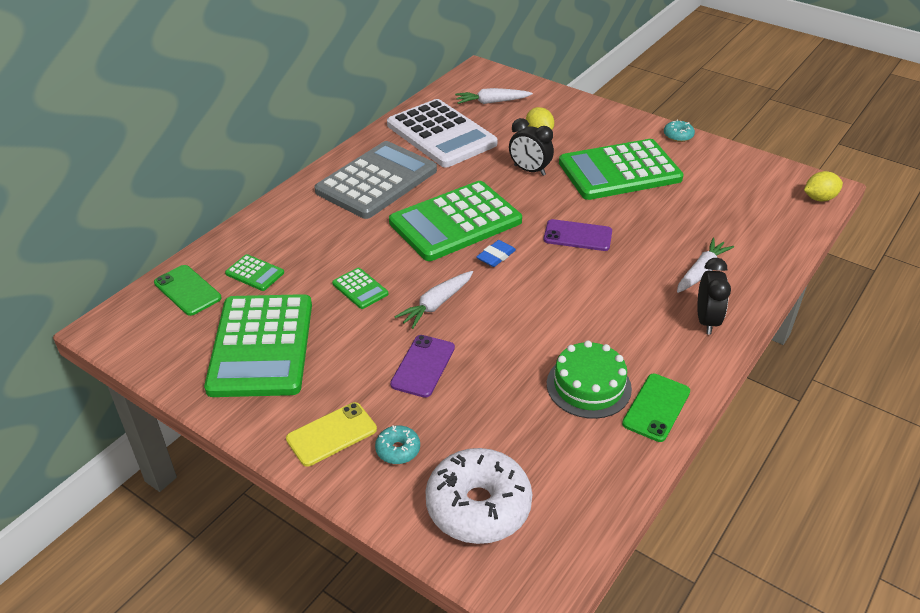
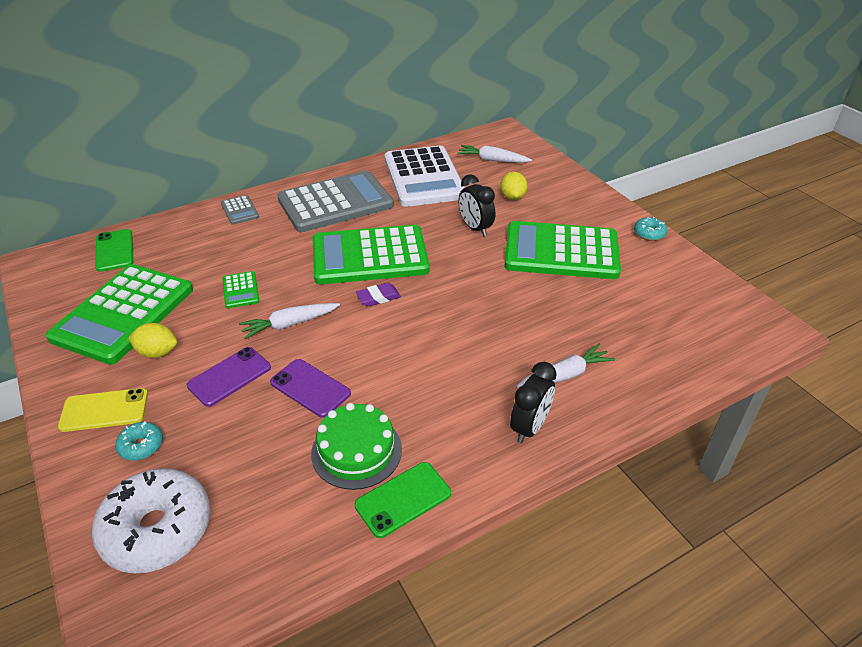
camera: 25 degrees right, 0 degrees up
(255, 273) = (174, 252): green calculator -> none
(285, 214) = (240, 210): none -> grey calculator
(496, 256) = (378, 297): blue eraser -> purple eraser
(577, 236) = (469, 301): purple phone -> purple phone (310, 388)
(819, 198) = (759, 338): yellow lemon -> yellow lemon (157, 352)

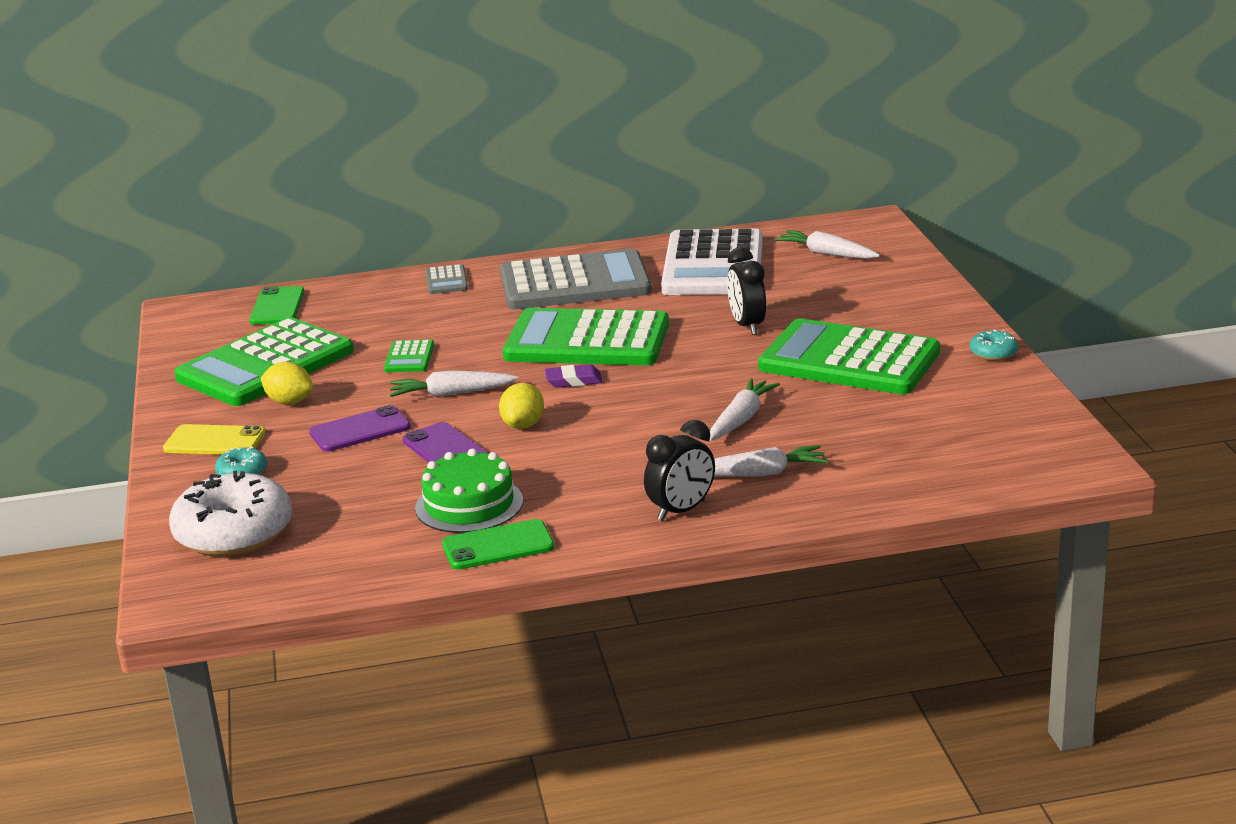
camera: 20 degrees right, 15 degrees down
(512, 197) = (825, 297): yellow lemon -> yellow lemon (523, 425)
(520, 319) = (741, 419): none -> white carrot

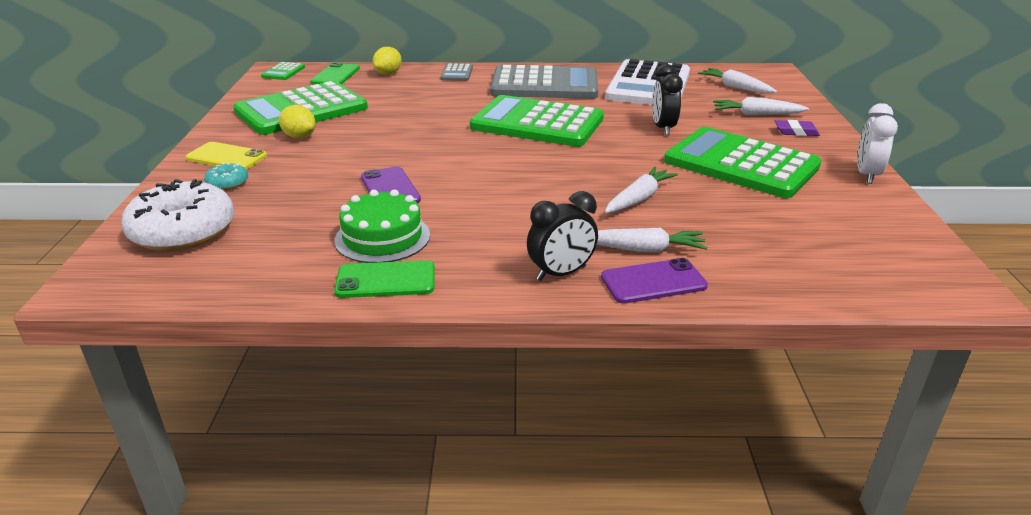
camera: 10 degrees right, 5 degrees up
(360, 430) = (335, 164): purple phone -> purple phone (653, 281)
(409, 357) = (403, 118): green calculator -> green calculator (283, 72)
(451, 394) = (418, 147): white carrot -> white carrot (756, 114)
(523, 425) = (460, 178): yellow lemon -> yellow lemon (388, 73)
(573, 380) = (514, 150): purple eraser -> purple eraser (796, 132)
(993, 353) = (867, 175): turquoise donut -> white clock

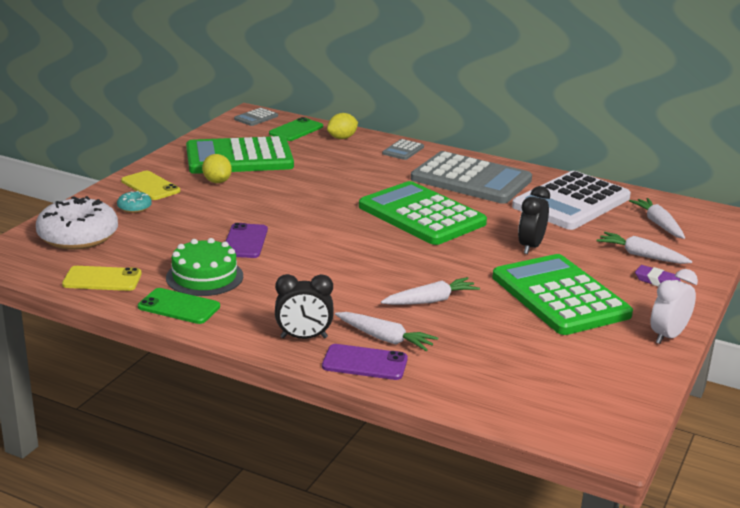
camera: 25 degrees right, 5 degrees down
(259, 274) = (102, 279): none -> yellow phone
(283, 72) = (256, 118): green calculator -> grey calculator

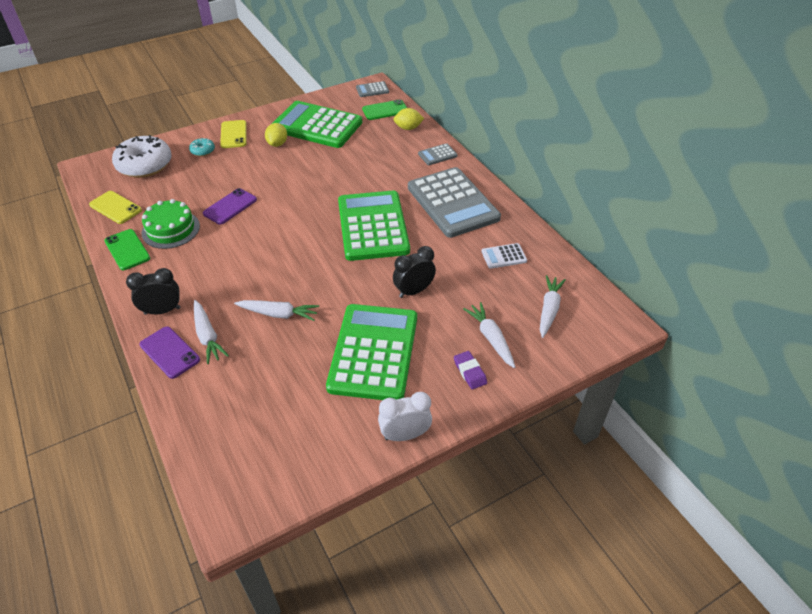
camera: 35 degrees right, 20 degrees up
(304, 337) = (162, 311): black clock -> black clock turned 135 degrees clockwise
(571, 202) = (504, 256): white calculator -> white calculator, size x0.41

